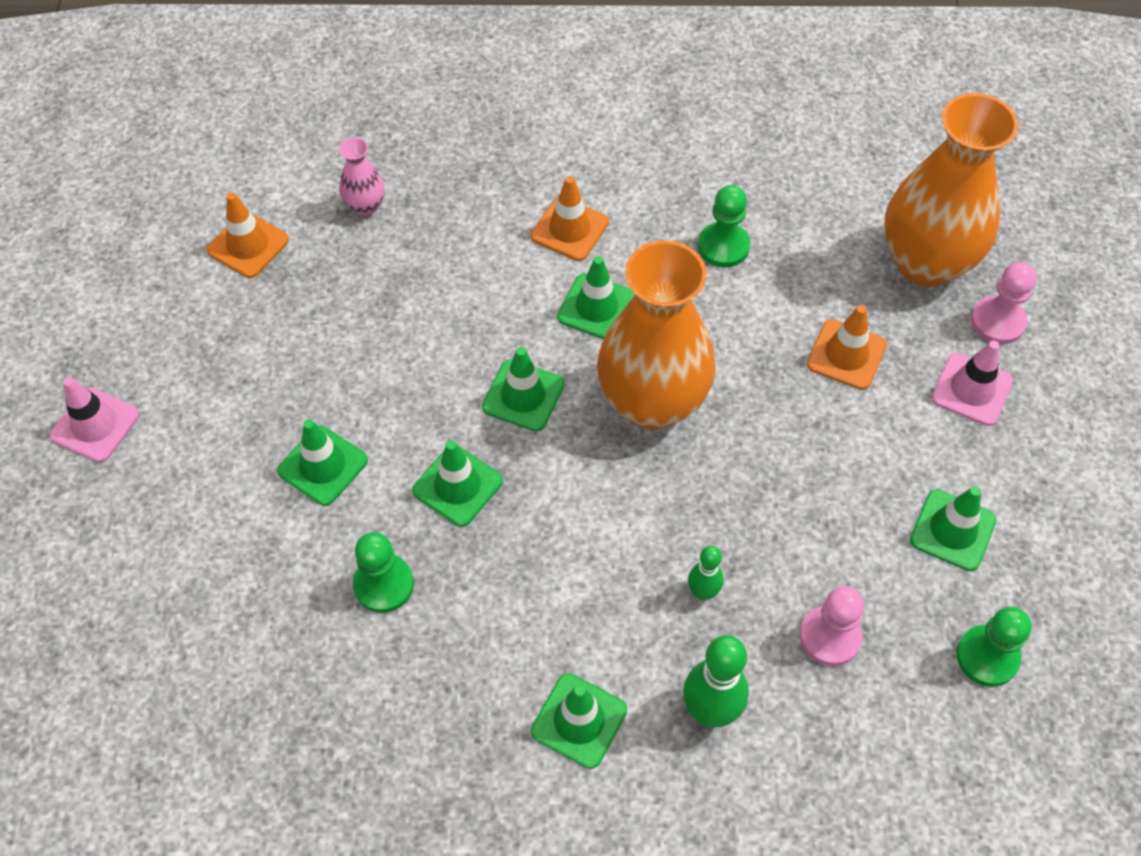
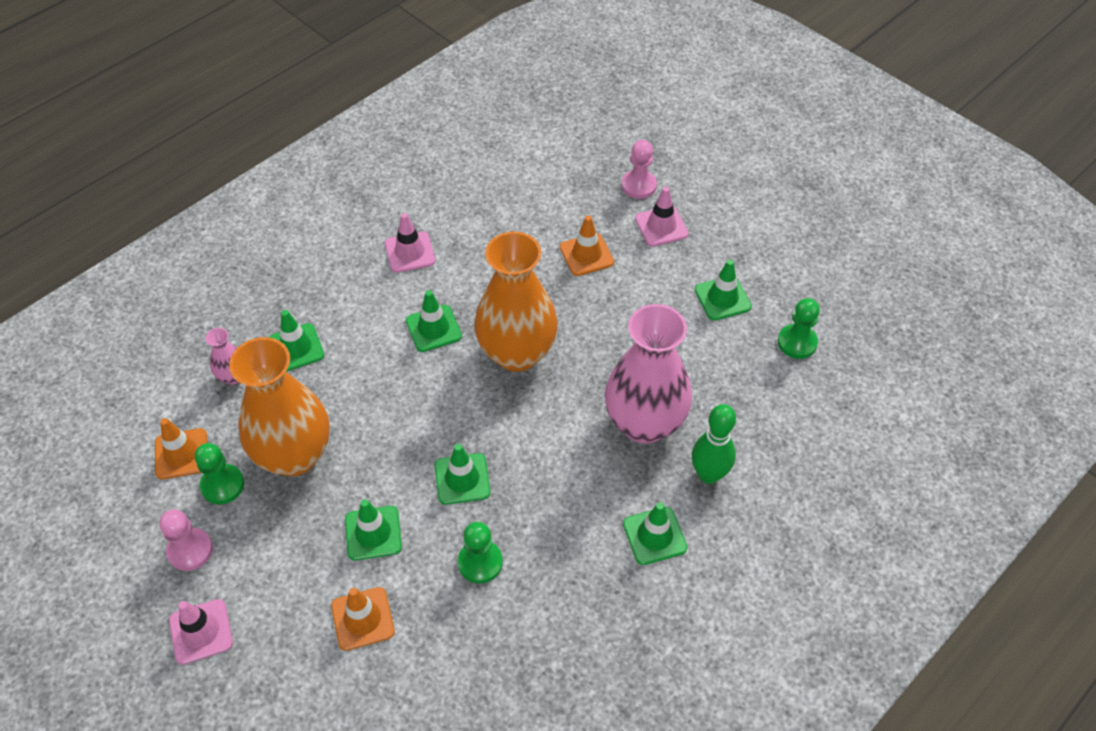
camera: 45 degrees left, 5 degrees down
(523, 396) = (445, 404): green traffic cone -> green traffic cone (296, 348)
(569, 229) = (372, 299): orange traffic cone -> orange traffic cone (362, 619)
(659, 208) = (410, 252): none -> pink traffic cone
(703, 592) = (644, 423): green bowling pin -> pink vase
(723, 246) = (466, 247): green pawn -> green pawn (222, 485)
(830, 637) = (723, 393): pink pawn -> pink pawn (190, 550)
(925, 262) = (575, 182): orange vase -> orange vase (294, 455)

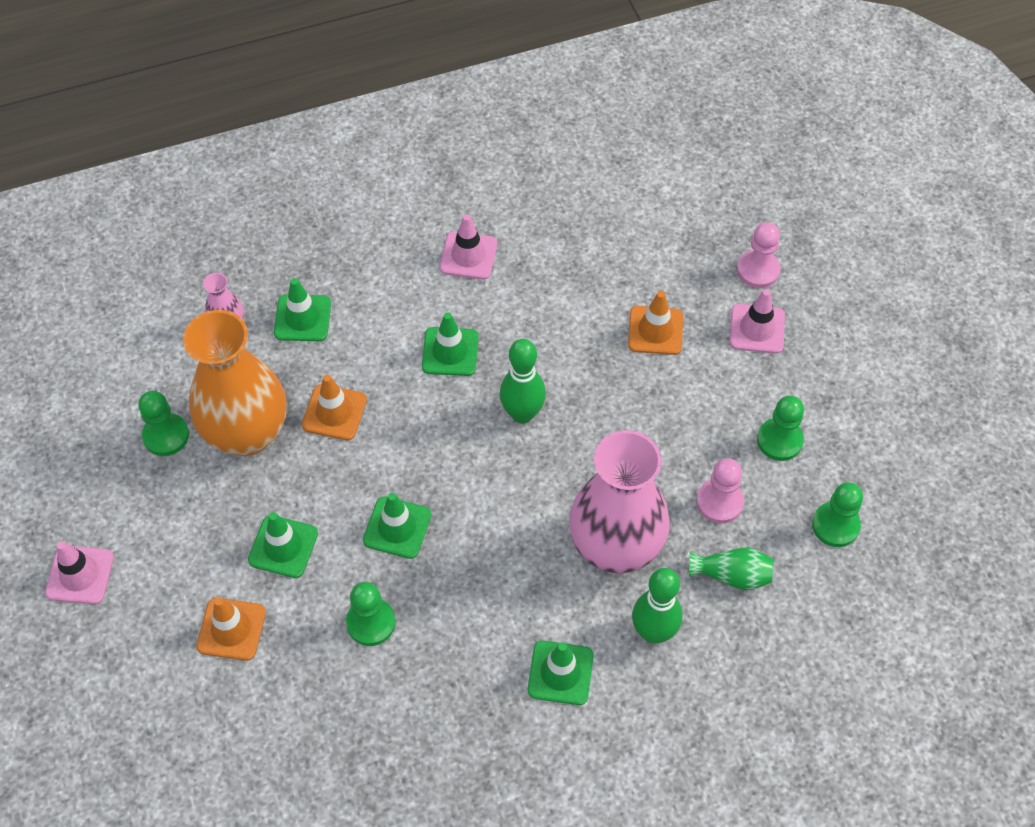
camera: 25 degrees right, 5 degrees up
(181, 454) = (143, 387): orange traffic cone -> orange traffic cone (334, 412)
(190, 550) = (106, 489): pink pawn -> pink pawn (719, 502)
(517, 353) = (522, 414): orange vase -> green bowling pin
(722, 298) = (779, 440): green traffic cone -> green pawn
(743, 408) = (732, 575): none -> green vase

